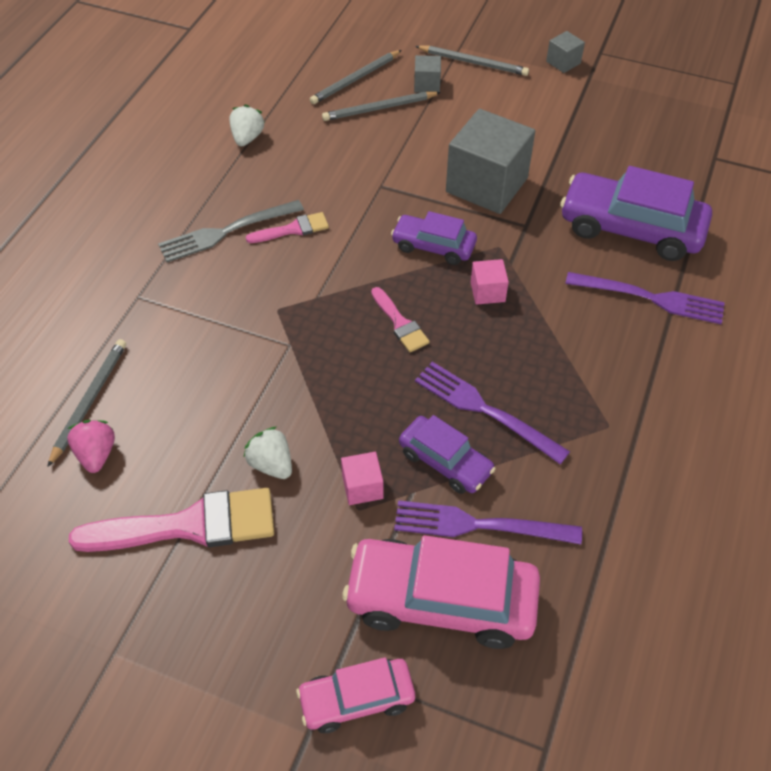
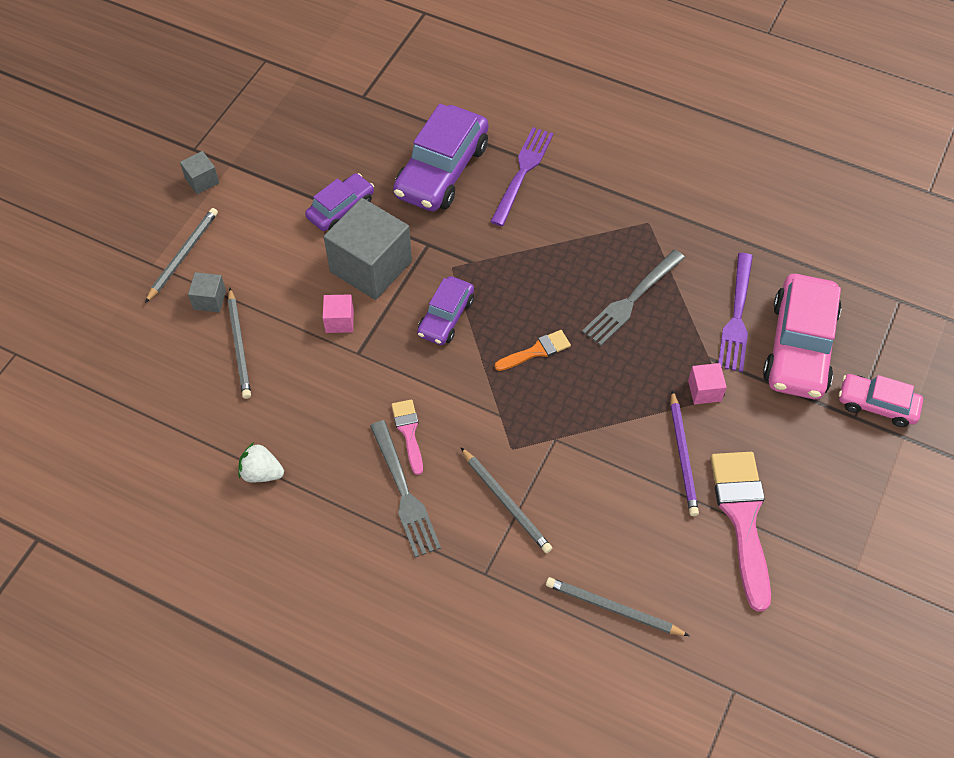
camera: 85 degrees left, 5 degrees up
(96, 454) = (672, 597): pink strawberry -> none
(271, 464) = (683, 456): white strawberry -> purple pencil
(355, 79) = (185, 364): grey pencil -> grey pencil (506, 502)
(357, 699) = (877, 405): pink car -> pink car turned 120 degrees clockwise
(400, 323) = (536, 351): pink brush -> orange brush
(445, 461) = (680, 332): purple car -> purple car (341, 209)
(484, 410) = (631, 300): purple fork -> grey fork
(487, 292) = (505, 282): pink cube -> pink cube (339, 321)

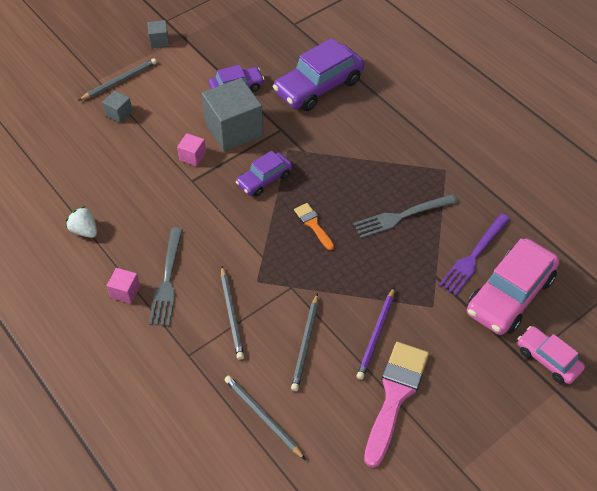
camera: 25 degrees right, 5 degrees down
(239, 345) = (120, 148): grey pencil -> grey pencil (305, 344)
(408, 432) = (194, 243): pink brush -> none
(522, 172) = (374, 106): purple fork -> none
(536, 351) = (313, 224): orange brush -> orange brush turned 120 degrees counterclockwise
(704, 390) = (419, 297): pink cube -> pink cube (125, 291)

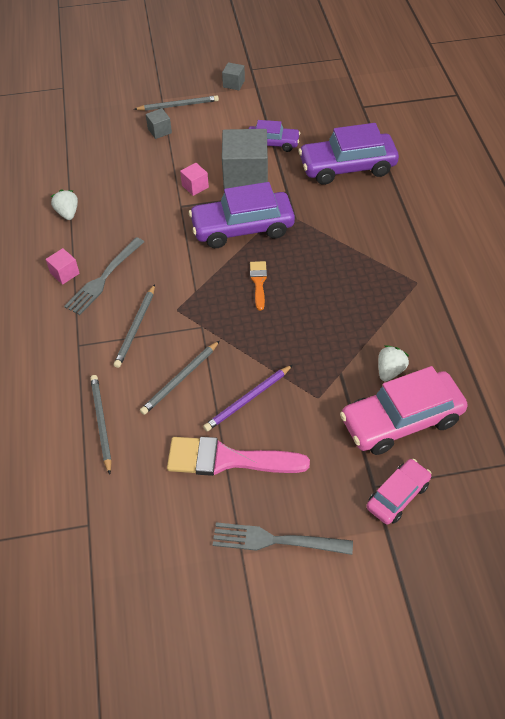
camera: 30 degrees right, 0 degrees up
(264, 179) = (242, 228): purple car -> purple car, size x1.76
(395, 395) = (227, 459): pink brush -> pink brush turned 135 degrees counterclockwise
(401, 216) = (345, 307): grey fork -> grey fork (275, 540)
(474, 256) = (390, 371): purple fork -> white strawberry
(548, 359) = (397, 496): pink car -> pink car turned 60 degrees clockwise

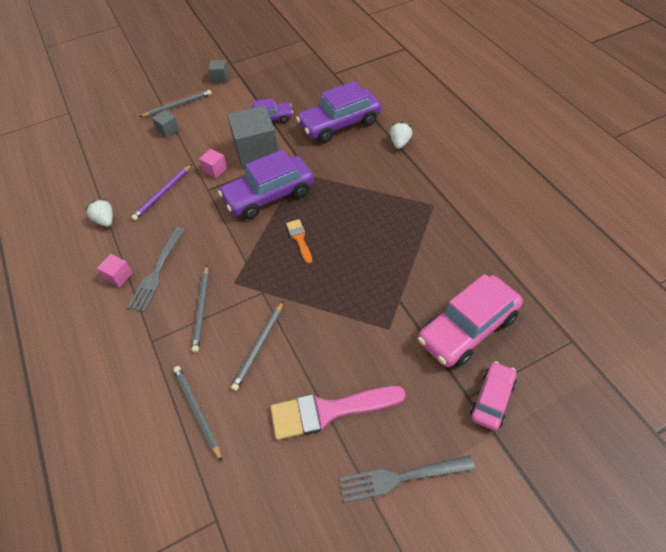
camera: 15 degrees left, 0 degrees up
(248, 399) = (327, 348): purple pencil -> purple pencil (163, 194)
(390, 371) = (441, 287): white strawberry -> white strawberry (399, 143)

